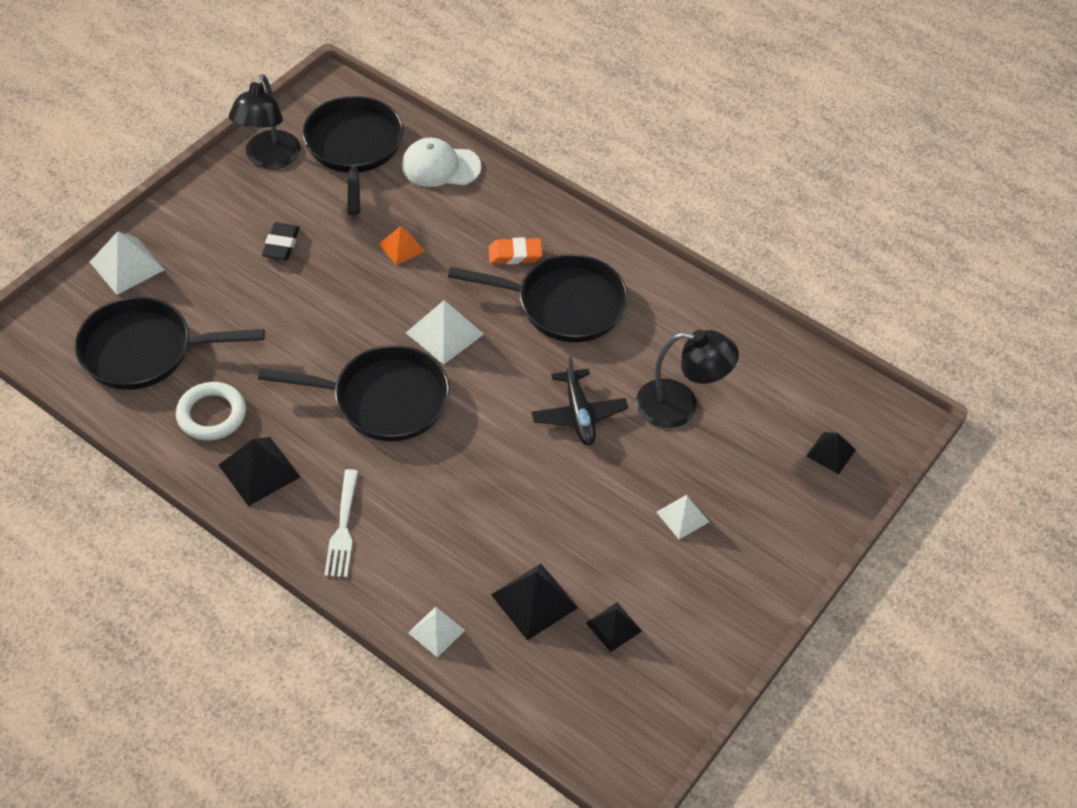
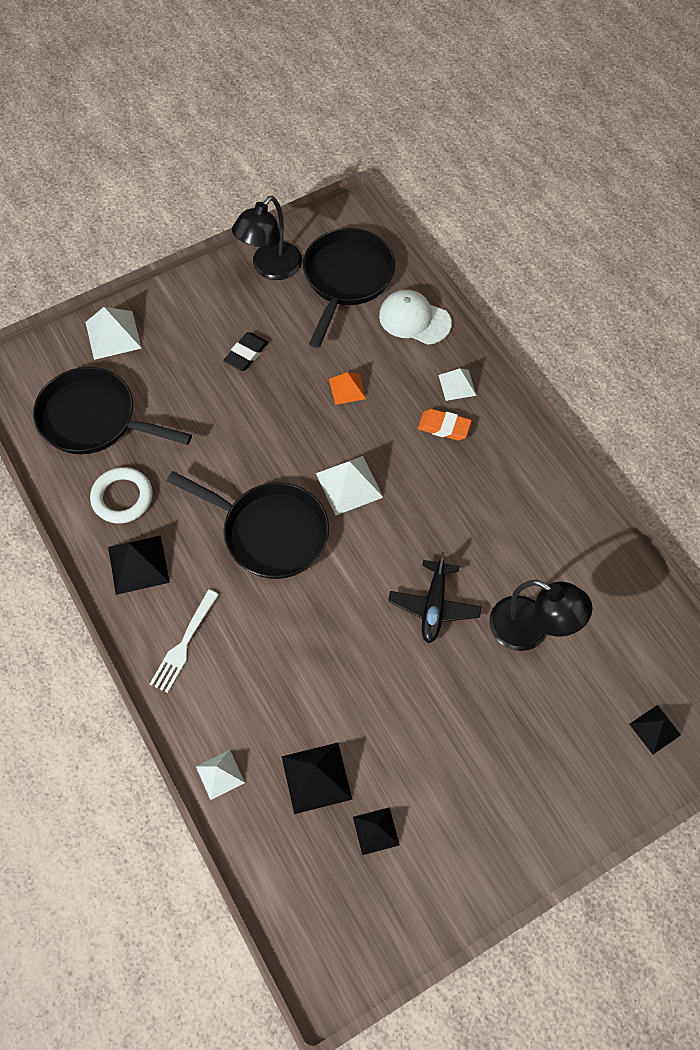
camera: 25 degrees right, 10 degrees up
(563, 304) = (466, 491): black pan -> none
(682, 517) = (485, 744): white pyramid -> white pyramid (457, 385)

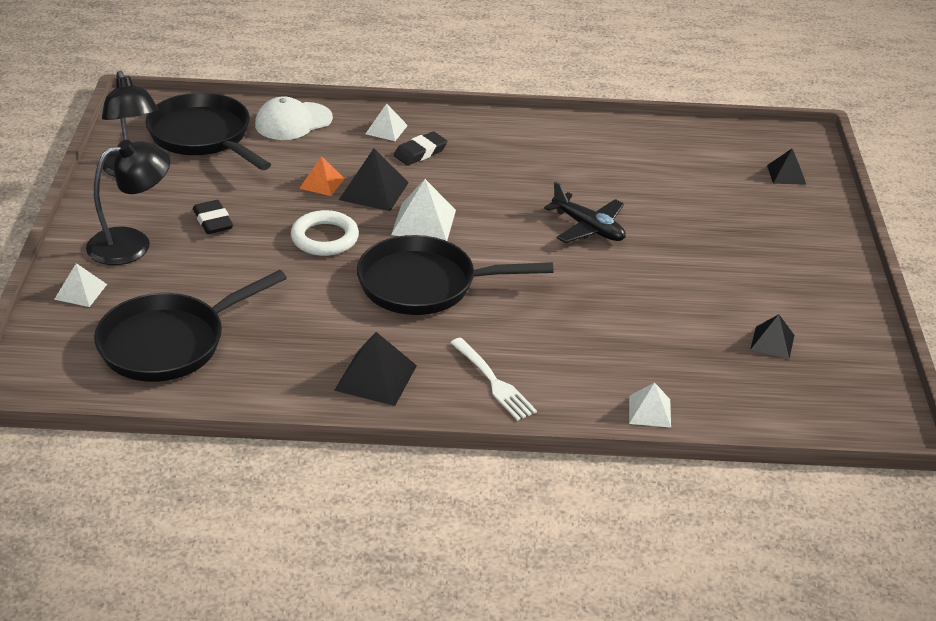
camera: 60 degrees left, 25 degrees down
(113, 335) = (80, 291): white pyramid -> white pyramid, size x0.64
(122, 497) = (287, 359): white ring -> white ring (325, 238)
(269, 532) = (425, 284): black pan -> black pan turned 150 degrees counterclockwise
(316, 777) = (697, 355): black pyramid -> black pyramid (374, 191)
(444, 427) = (420, 152): orange eraser -> black eraser
(531, 630) = (654, 192): black lamp -> black lamp (132, 243)

